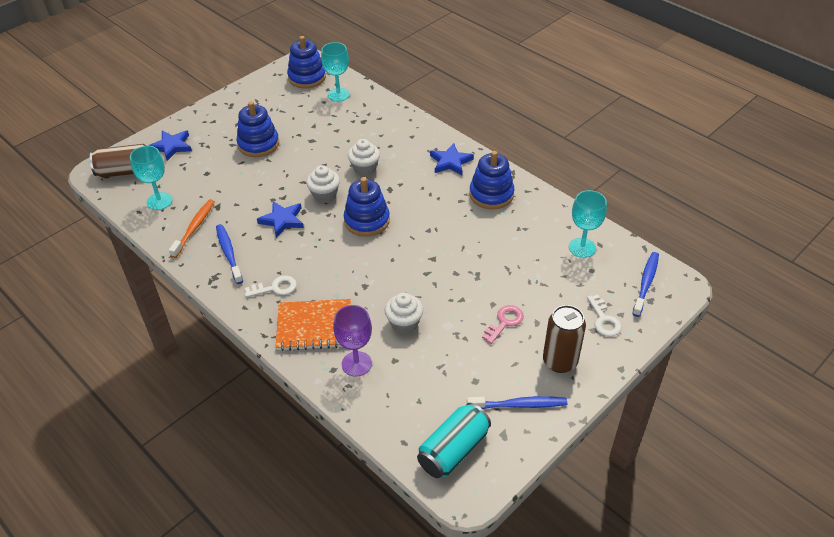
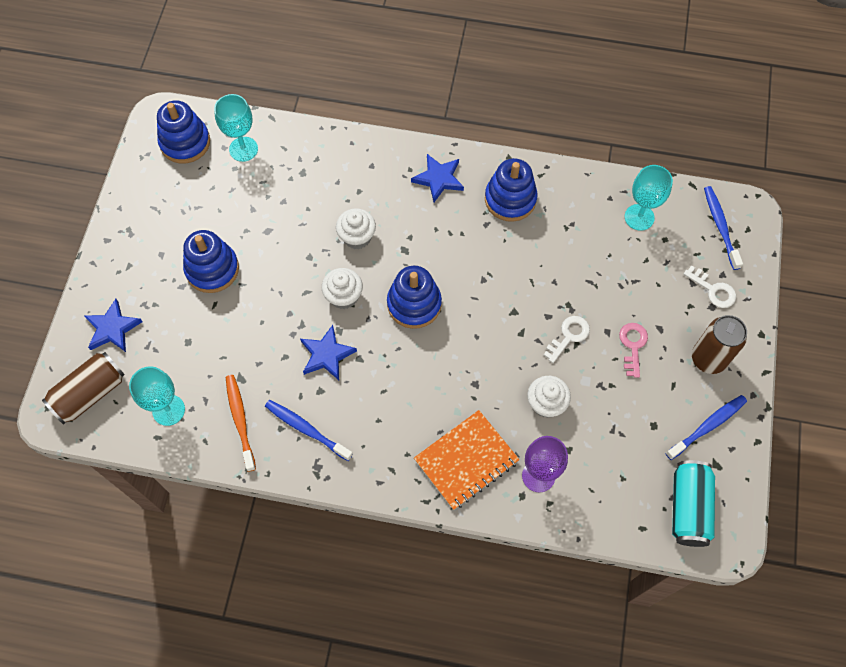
camera: 35 degrees left, 20 degrees up
(275, 288) = (390, 441): white key -> white key (568, 336)

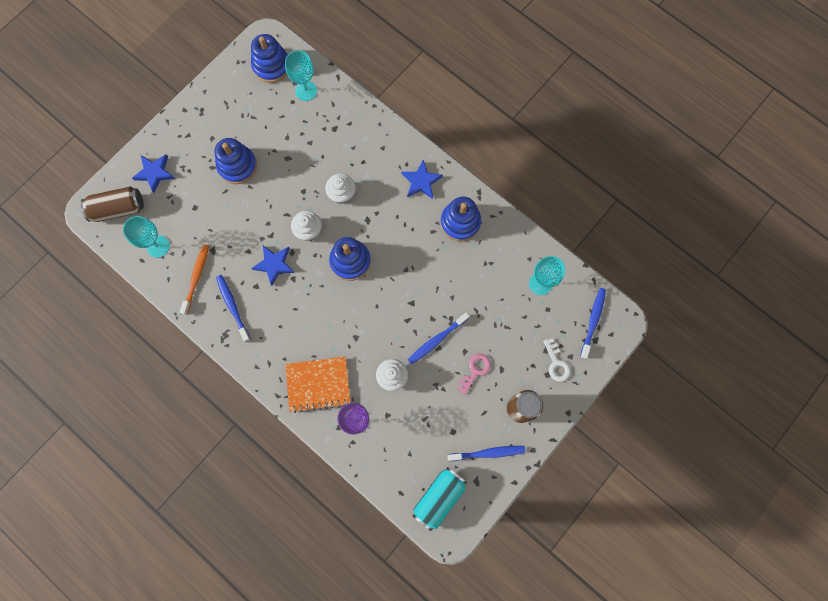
camera: 30 degrees right, 10 degrees up
(568, 336) = (437, 340): white key -> blue toothbrush

